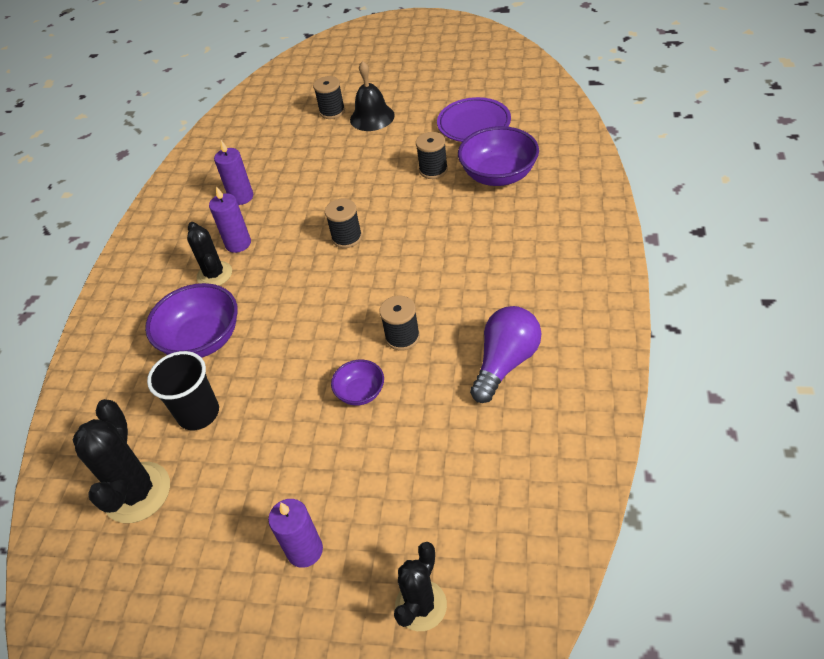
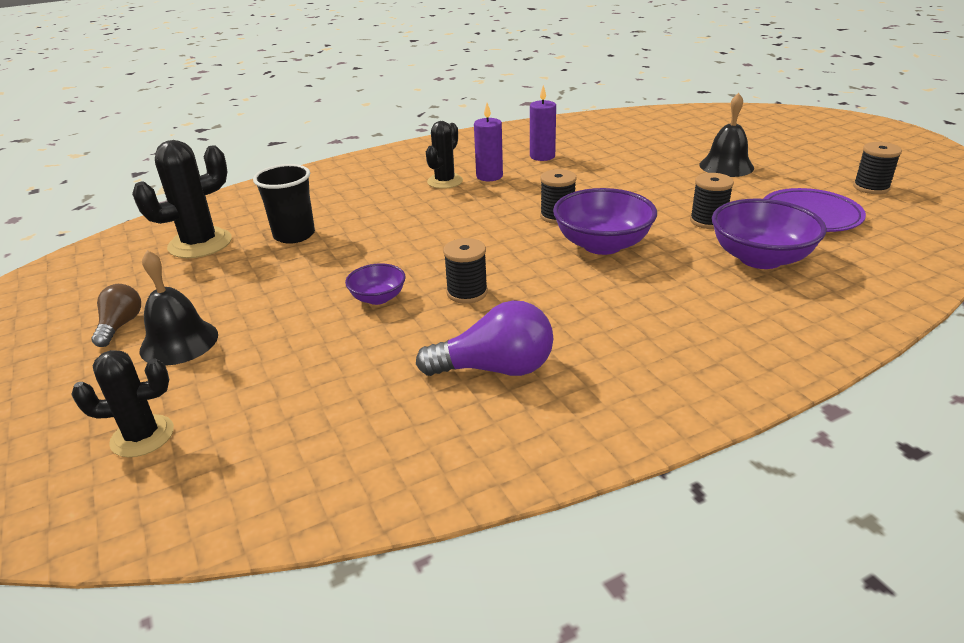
camera: 50 degrees right, 15 degrees down
(202, 340) = (371, 205): purple bowl -> purple bowl (602, 245)
(235, 593) = (120, 325): none -> brown light bulb
(305, 550) = (179, 342): purple candle -> black bell
(332, 111) = (702, 148): black spool -> black spool (871, 187)

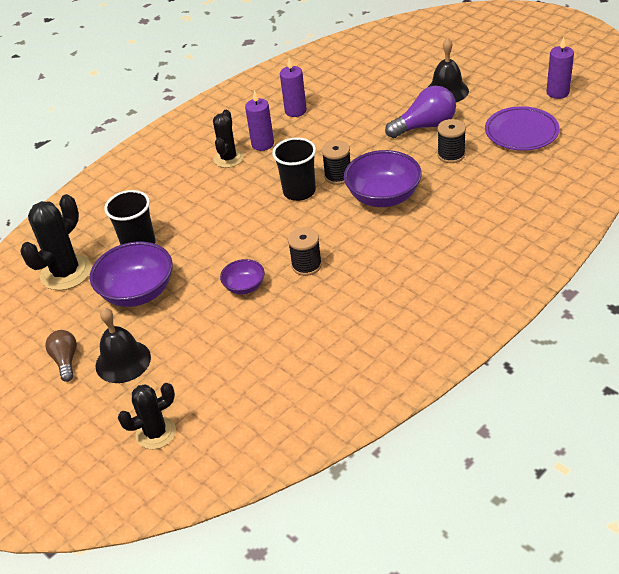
camera: 15 degrees left, 10 degrees up
(495, 368) = (357, 321): purple light bulb -> purple light bulb (425, 126)
(503, 222) = (299, 191): none -> black cup
(760, 258) = (497, 183): purple bowl -> purple bowl (138, 292)
(871, 187) = (557, 92): black spool -> purple candle

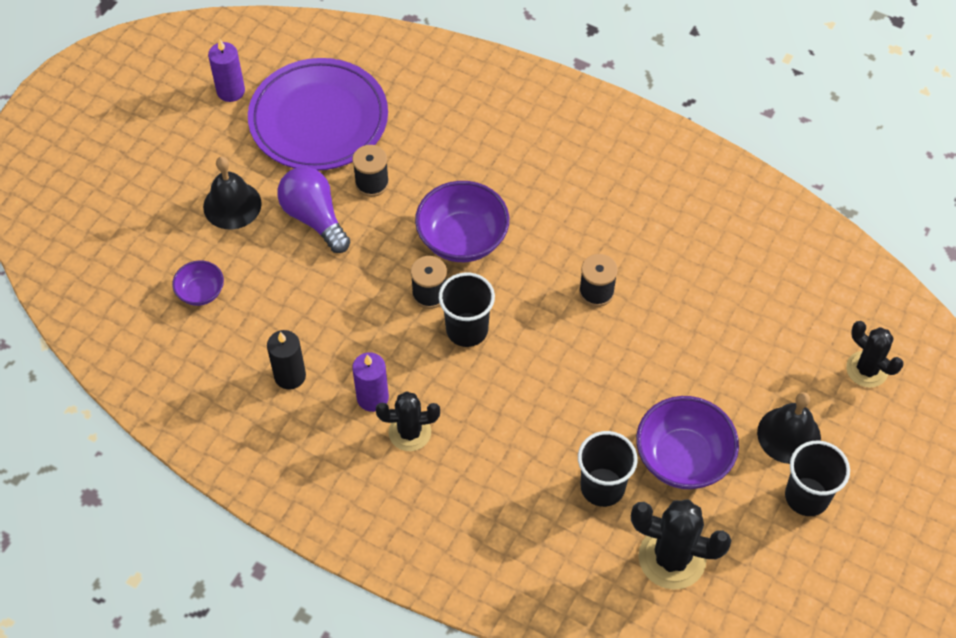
camera: 110 degrees left, 15 degrees up
(66, 360) = (806, 496): brown light bulb -> black cup
(244, 286) = (645, 346): purple bowl -> purple bowl (201, 292)
(295, 111) = (290, 376): purple candle -> black candle
(521, 132) = (319, 120): purple plate -> purple plate, size x1.57

